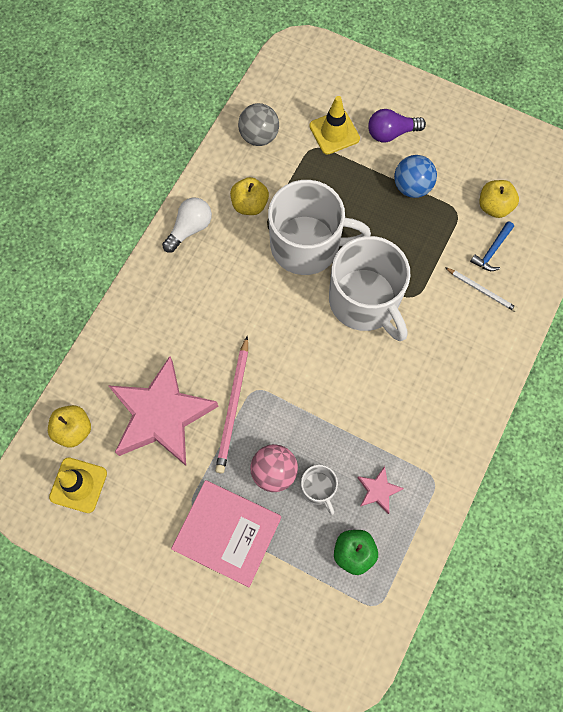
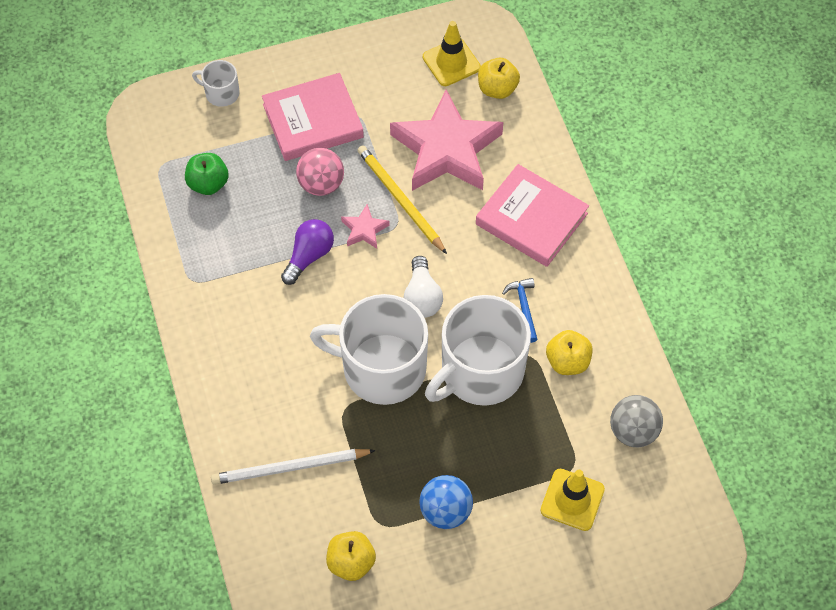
camera: 135 degrees right, 10 degrees down
(166, 311) = (531, 219): none -> pink book
(190, 228) = (591, 297): white light bulb -> white light bulb (422, 297)
(233, 407) = (400, 200): pink pencil -> yellow pencil
(318, 489) = (276, 201): white mug -> white mug (221, 93)
(378, 490) = (229, 237): pink star -> pink star (364, 230)
(391, 133) = (520, 550): purple light bulb -> purple light bulb (309, 256)
(481, 290) = (290, 468): white pencil -> white pencil, size x1.65
(492, 251) = (313, 515): blue hammer -> blue hammer (524, 308)

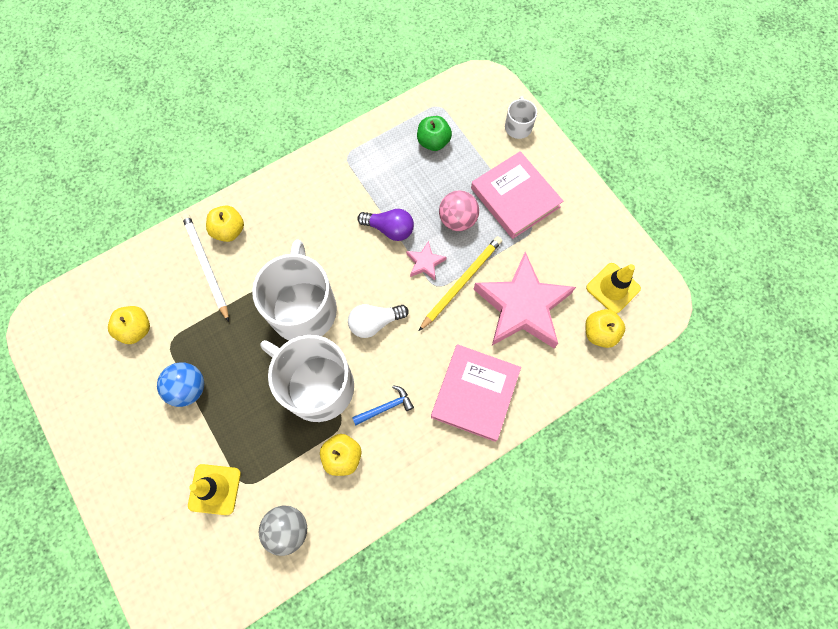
camera: 75 degrees right, 10 degrees up
(250, 433) = (229, 230): none -> yellow apple

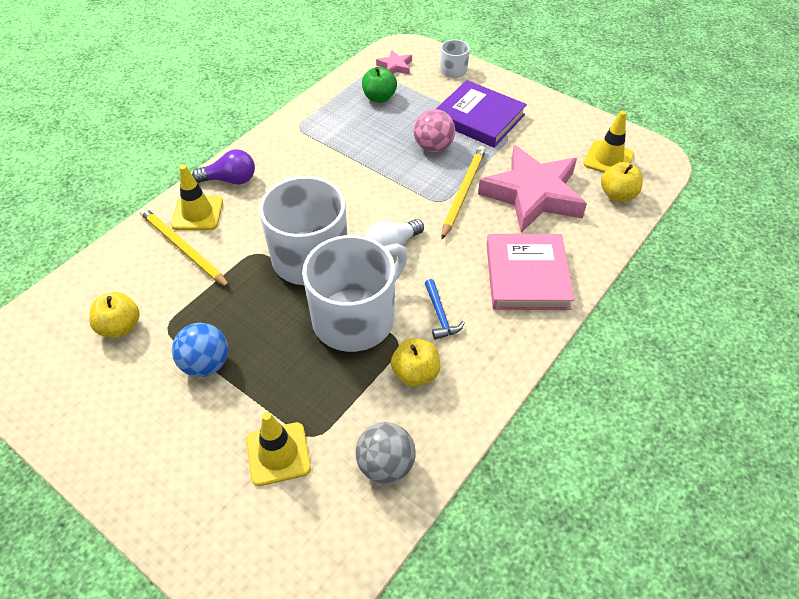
camera: 20 degrees left, 20 degrees down
(206, 265) = (183, 249): white pencil -> yellow pencil
(229, 230) = (197, 213): yellow apple -> yellow traffic cone
(317, 385) = (355, 318): white mug -> white mug turned 120 degrees clockwise
(385, 407) = (440, 315): blue hammer -> blue hammer turned 120 degrees clockwise
(390, 229) = (369, 170): purple light bulb -> purple light bulb (230, 180)
(425, 262) = (418, 186): pink star -> pink star (395, 66)
(515, 197) = (479, 118): pink book -> purple book

